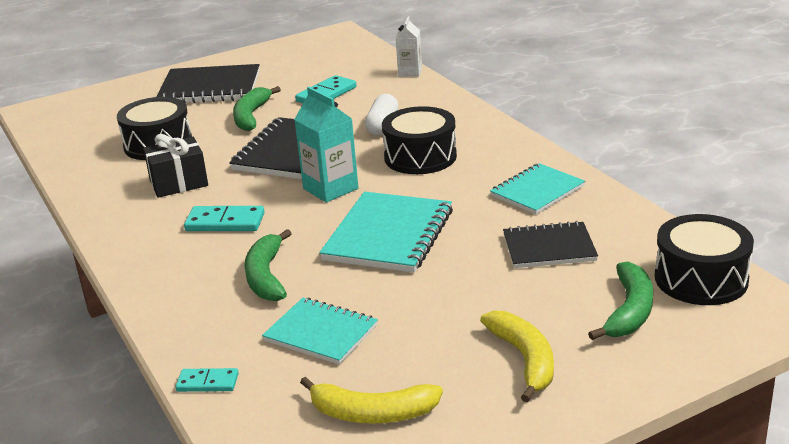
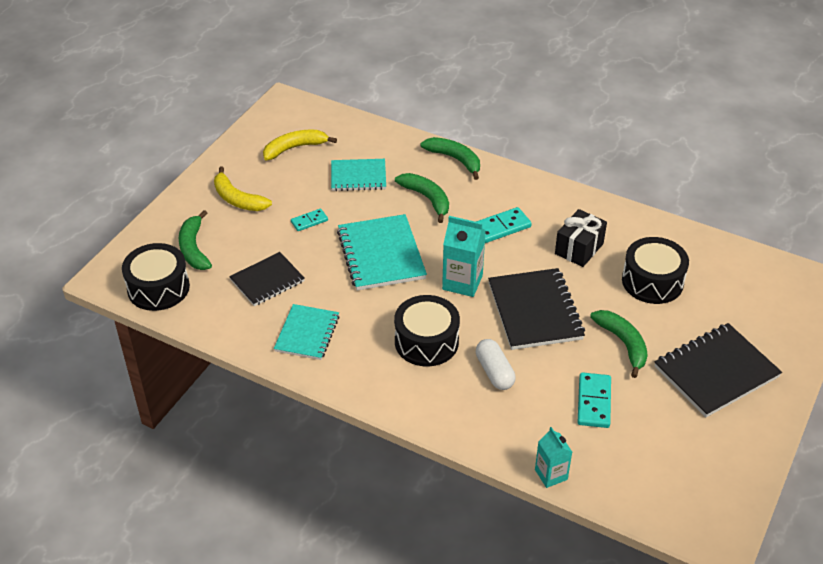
camera: 145 degrees right, 15 degrees up
(169, 312) = (455, 159): none -> green banana
(207, 383) = (389, 134): turquoise domino -> turquoise domino (309, 221)
(410, 72) = (551, 474): white carton -> turquoise carton

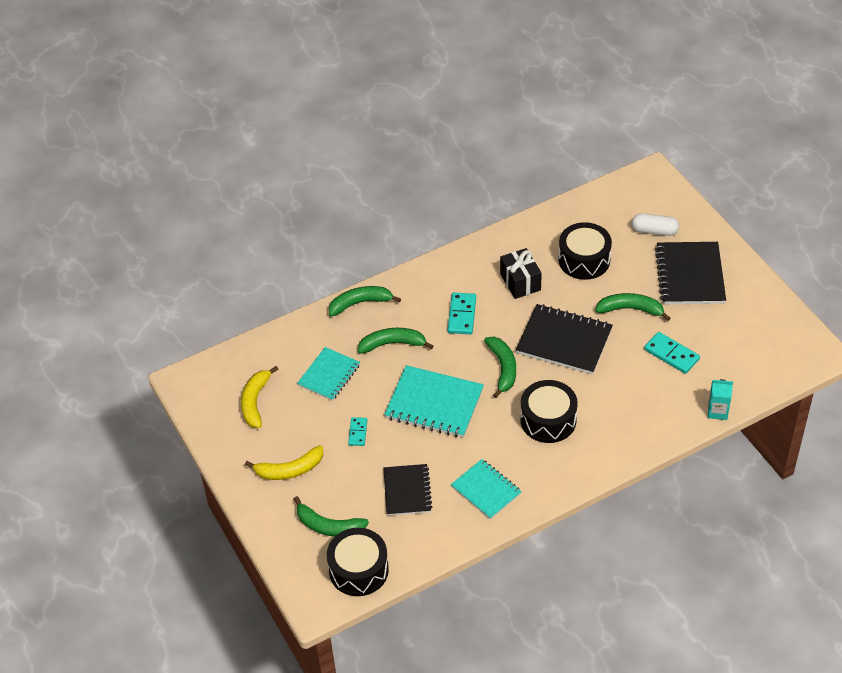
camera: 55 degrees left, 5 degrees up
(462, 282) = (503, 368): turquoise carton -> green banana
(494, 372) = (606, 395): white capsule -> white capsule (654, 231)

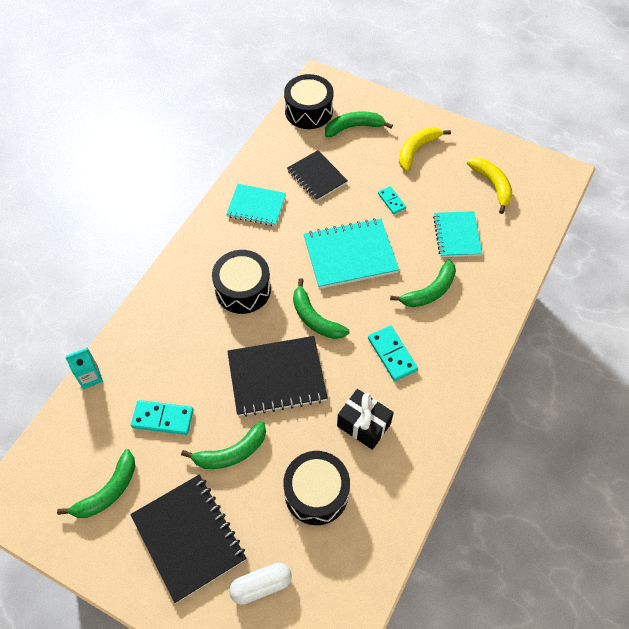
camera: 145 degrees right, 10 degrees up
(360, 303) = (493, 316): green banana -> green banana (108, 491)

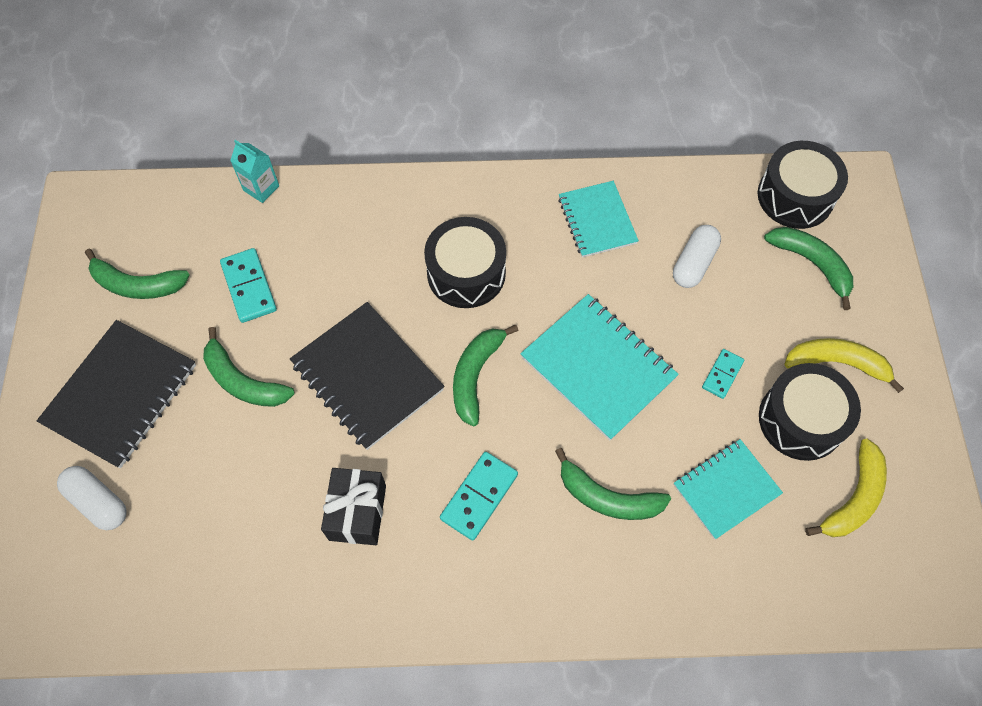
camera: 60 degrees right, 5 degrees up
(316, 493) = (238, 503): black drum -> black drum (801, 420)
(317, 177) = (694, 263): black notebook -> white capsule

